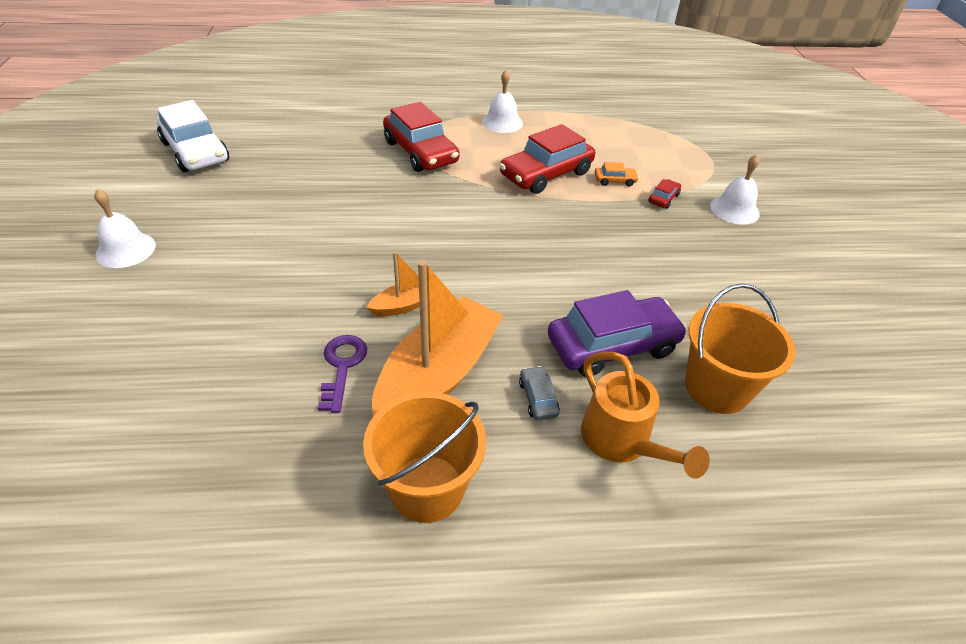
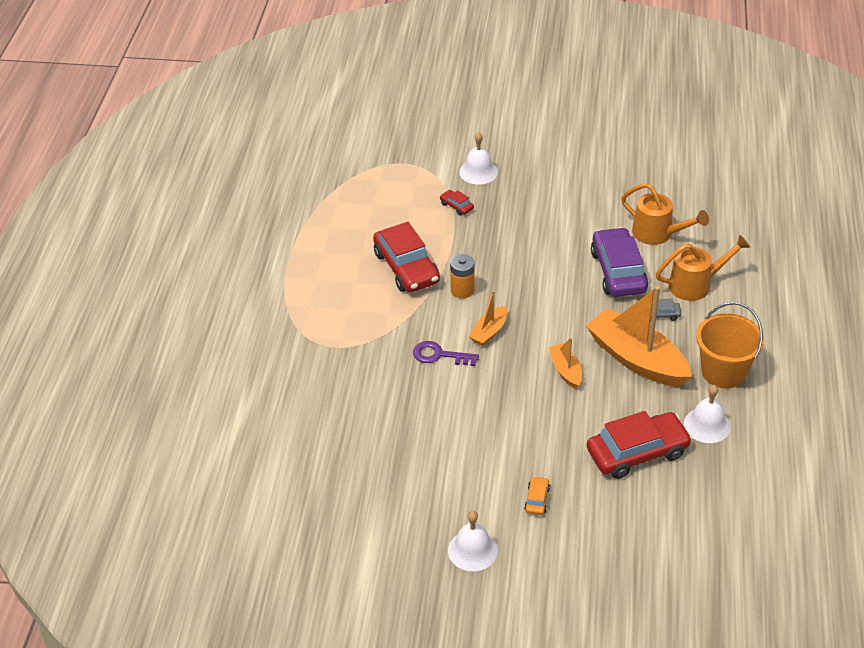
camera: 75 degrees left, 0 degrees up
(195, 152) = (311, 519): white car -> none
(342, 367) = (625, 407): purple key -> purple key (439, 355)
(420, 152) = (350, 346): red car -> red car (637, 452)
(462, 237) = (489, 332): none -> orange boat
(502, 122) = (307, 282): white bell -> white bell (707, 425)
(524, 213) = (462, 290): none -> orange battery
(615, 180) = (425, 228): orange car -> orange car (537, 499)
(717, 388) = (658, 234): orange bucket -> orange watering can

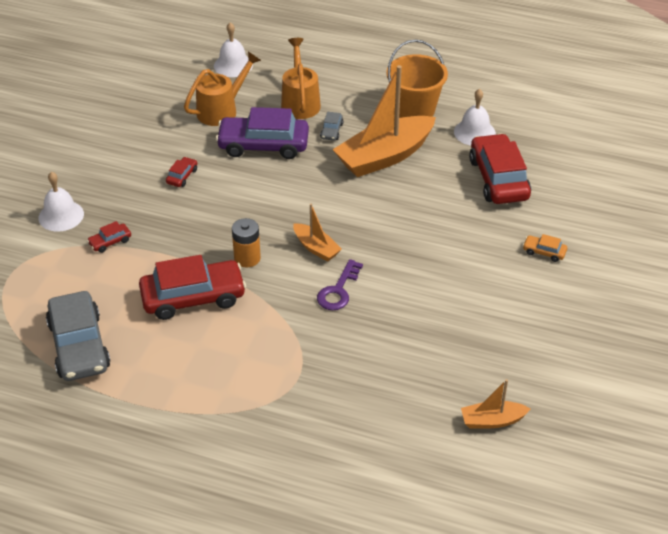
camera: 80 degrees left, 0 degrees up
(338, 218) = (79, 346): none -> grey car
(472, 550) = (599, 305): white bell -> white bell (233, 65)
(553, 229) = (182, 176): none -> red car
(566, 370) = (386, 204): orange boat -> orange boat (492, 421)

